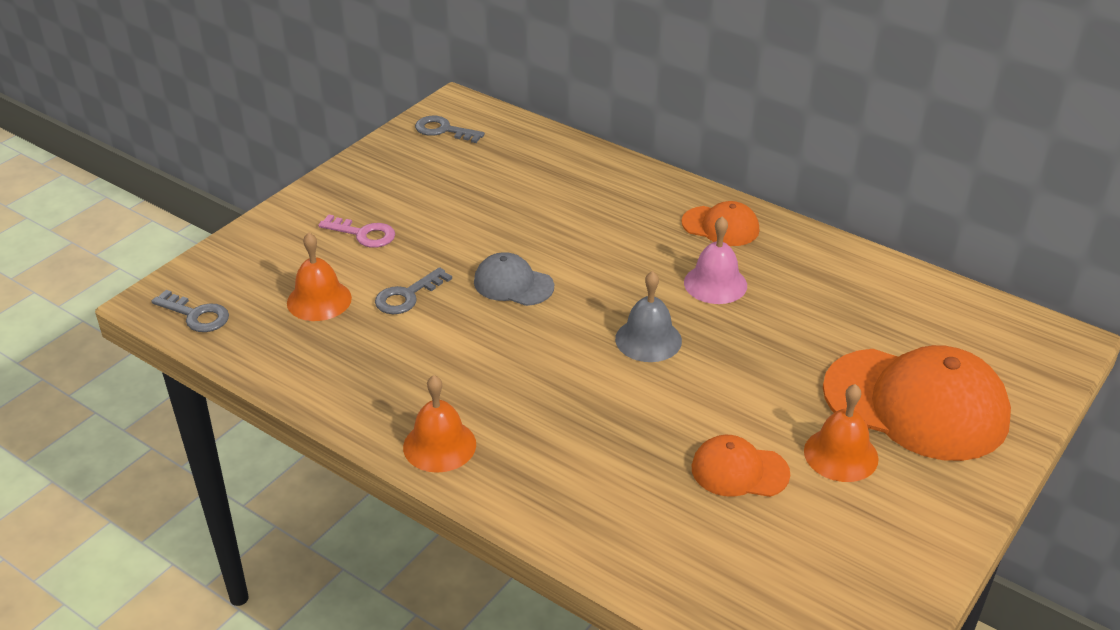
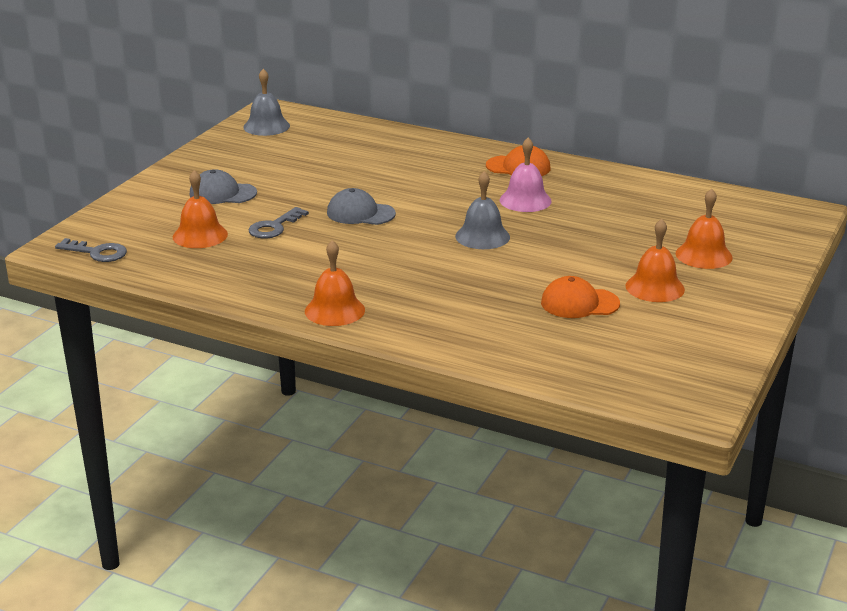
camera: 10 degrees left, 10 degrees down
(363, 234) = (222, 193): pink key -> grey cap
(443, 130) = (266, 126): grey key -> grey bell
(916, 404) = (703, 255): orange cap -> orange bell

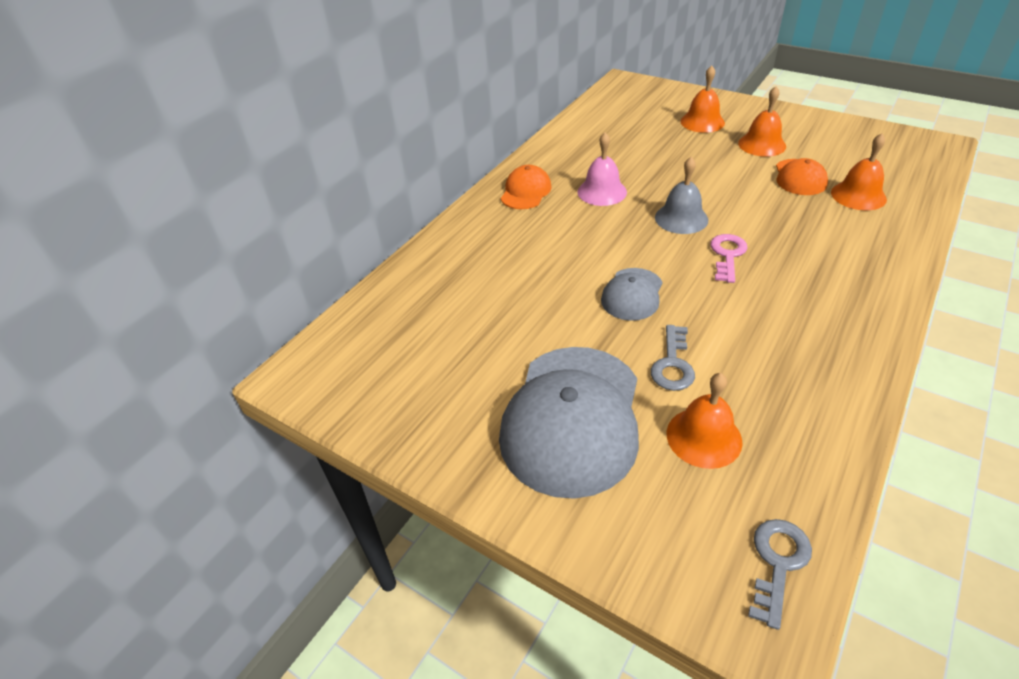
camera: 80 degrees left, 15 degrees up
(222, 193) = (572, 418): grey cap -> grey cap, size x1.99
(266, 126) = (352, 379): grey bell -> none
(274, 227) = (673, 364): grey key -> grey key turned 60 degrees clockwise
(334, 310) = (865, 314): orange bell -> orange bell (858, 195)
(422, 255) = (727, 255): none -> pink key

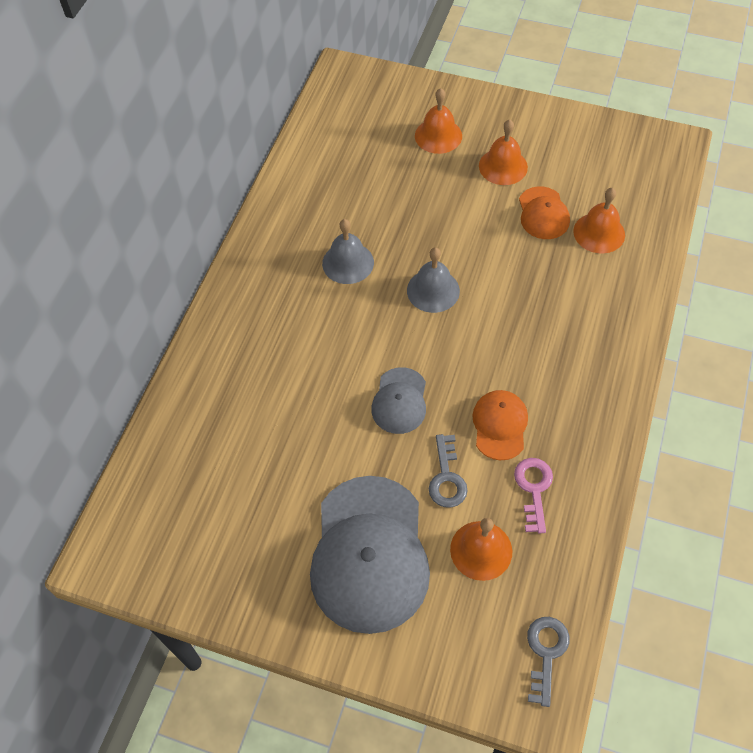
camera: 15 degrees left, 15 degrees up
(526, 191) = (268, 274): orange cap -> orange cap (500, 425)
(602, 192) = (348, 263): pink bell -> grey bell
(727, 255) = (482, 335): pink key -> pink key (533, 489)

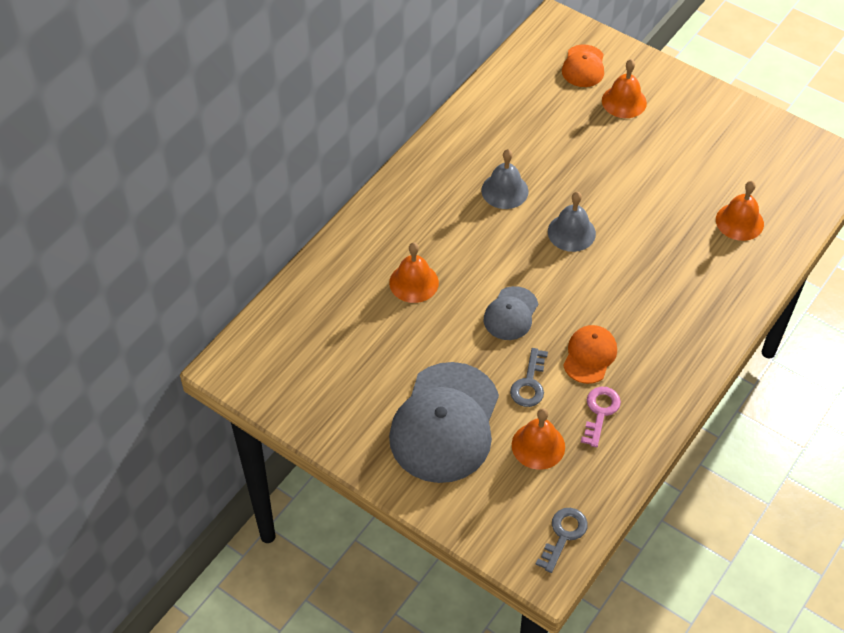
camera: 15 degrees right, 5 degrees down
(503, 166) = (673, 143): orange bell -> orange bell (414, 282)
(543, 213) = (694, 192): orange cap -> orange cap (583, 66)

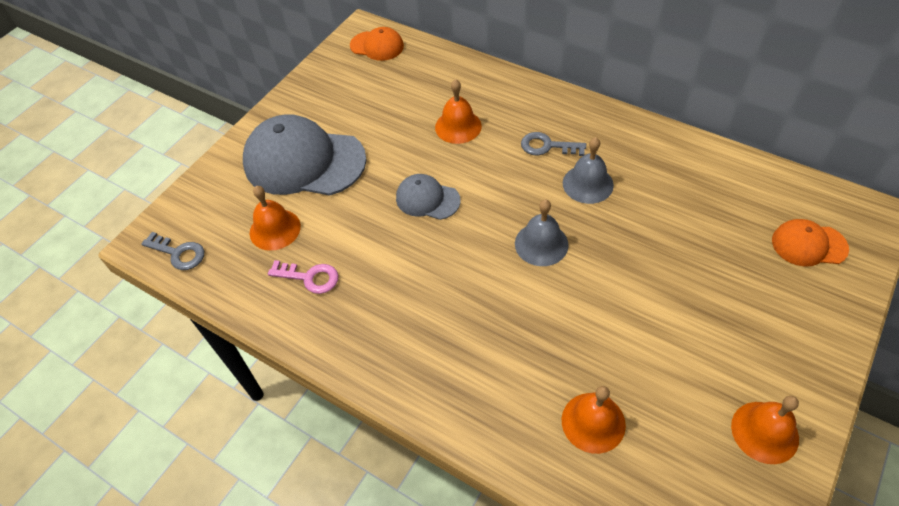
camera: 90 degrees right, 0 degrees up
(529, 384) = (344, 219): grey key -> grey key (547, 146)
(590, 355) = (379, 266): orange cap -> orange cap (377, 46)
(624, 101) = (764, 288): orange bell -> orange bell (764, 432)

